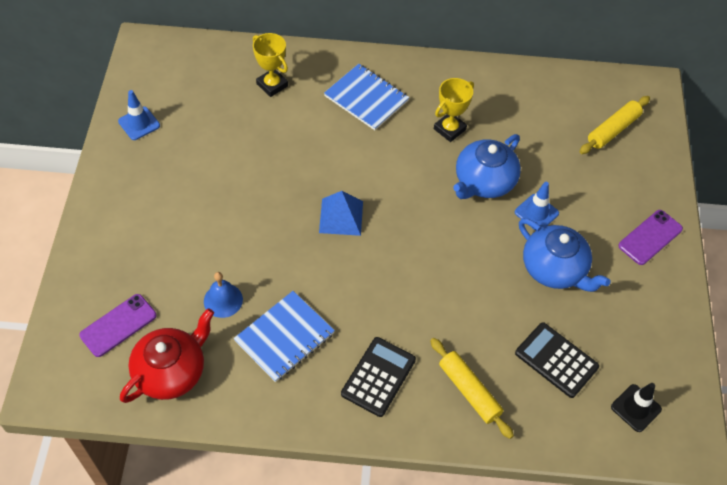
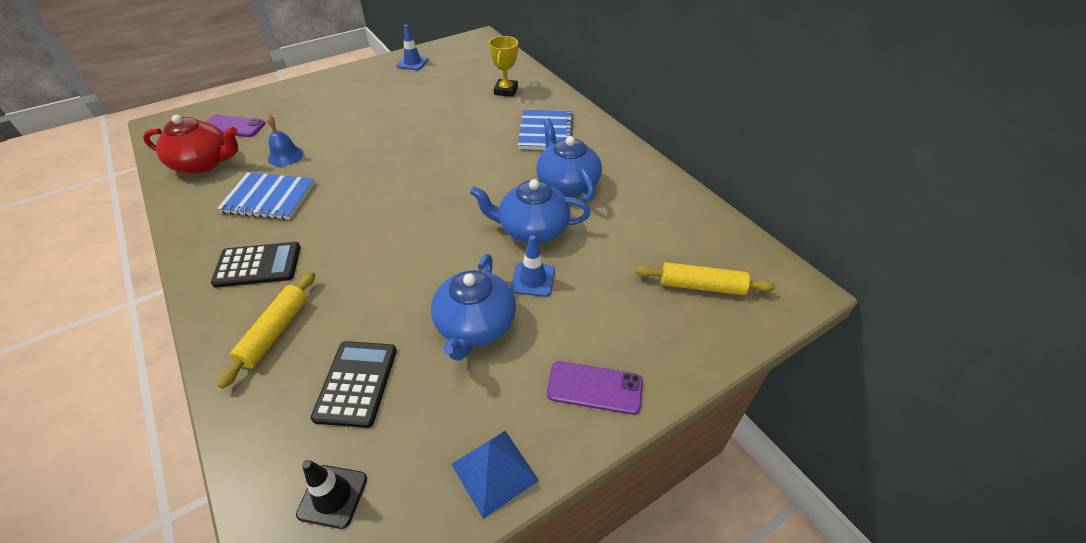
camera: 55 degrees right, 10 degrees down
(341, 216) = (414, 172): blue pyramid -> blue pyramid (494, 472)
(449, 129) = (567, 184): yellow trophy -> blue teapot

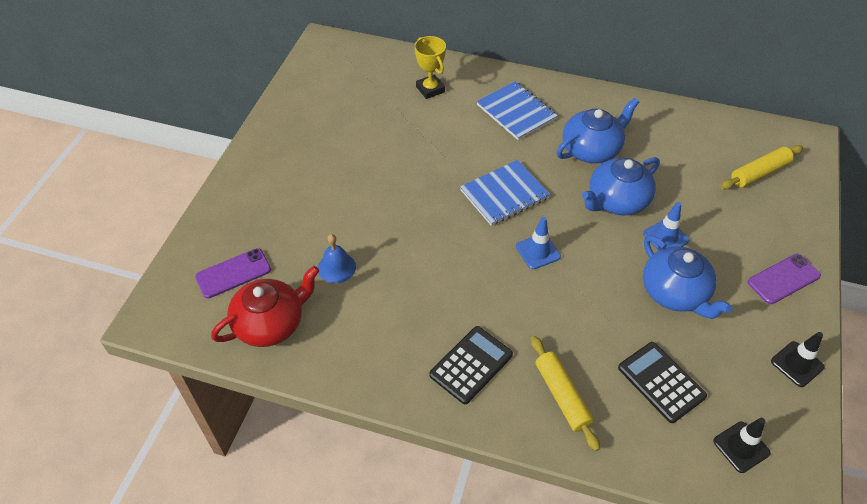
camera: 40 degrees left, 5 degrees up
(269, 198) = (387, 311): blue notebook -> blue notebook (504, 194)
(412, 63) = (301, 105): blue traffic cone -> blue traffic cone (538, 251)
(494, 472) = (797, 364): blue pyramid -> black traffic cone
(567, 184) = (591, 149): blue teapot -> blue teapot turned 120 degrees clockwise

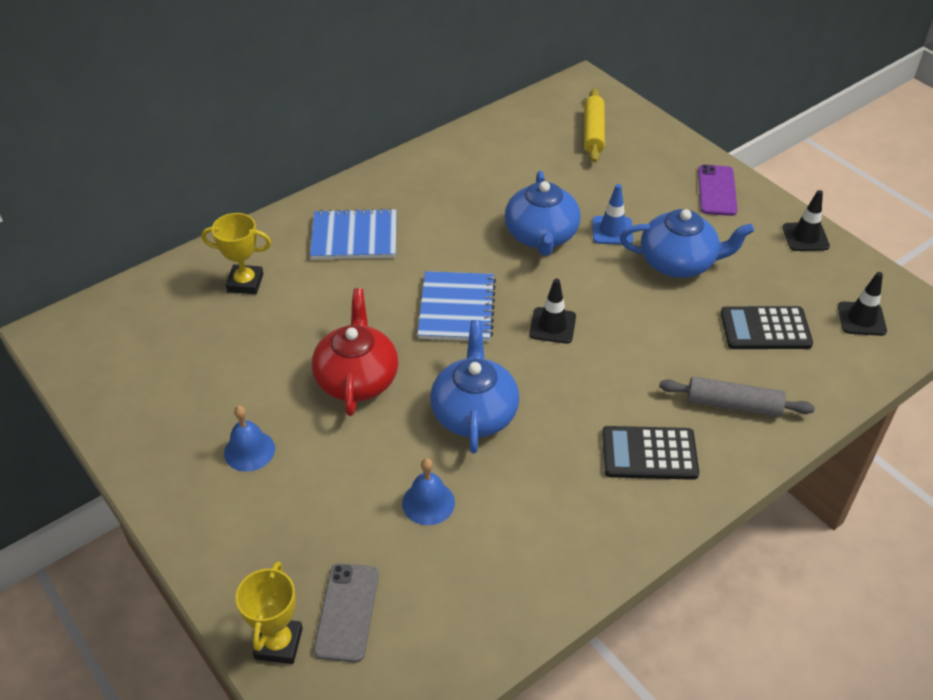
camera: 55 degrees left, 5 degrees down
(194, 255) = (278, 643): none -> yellow trophy
(233, 273) = (347, 612): purple phone -> grey phone
(270, 323) = (456, 608): red teapot -> red teapot (357, 379)
(310, 166) = (249, 450): none -> blue bell
(471, 365) = (649, 453): black calculator -> black calculator turned 75 degrees counterclockwise
(538, 251) = (552, 325): blue traffic cone -> black traffic cone
(562, 396) = (733, 405): yellow rolling pin -> grey rolling pin
(591, 149) = (461, 214): blue teapot -> blue teapot (474, 413)

